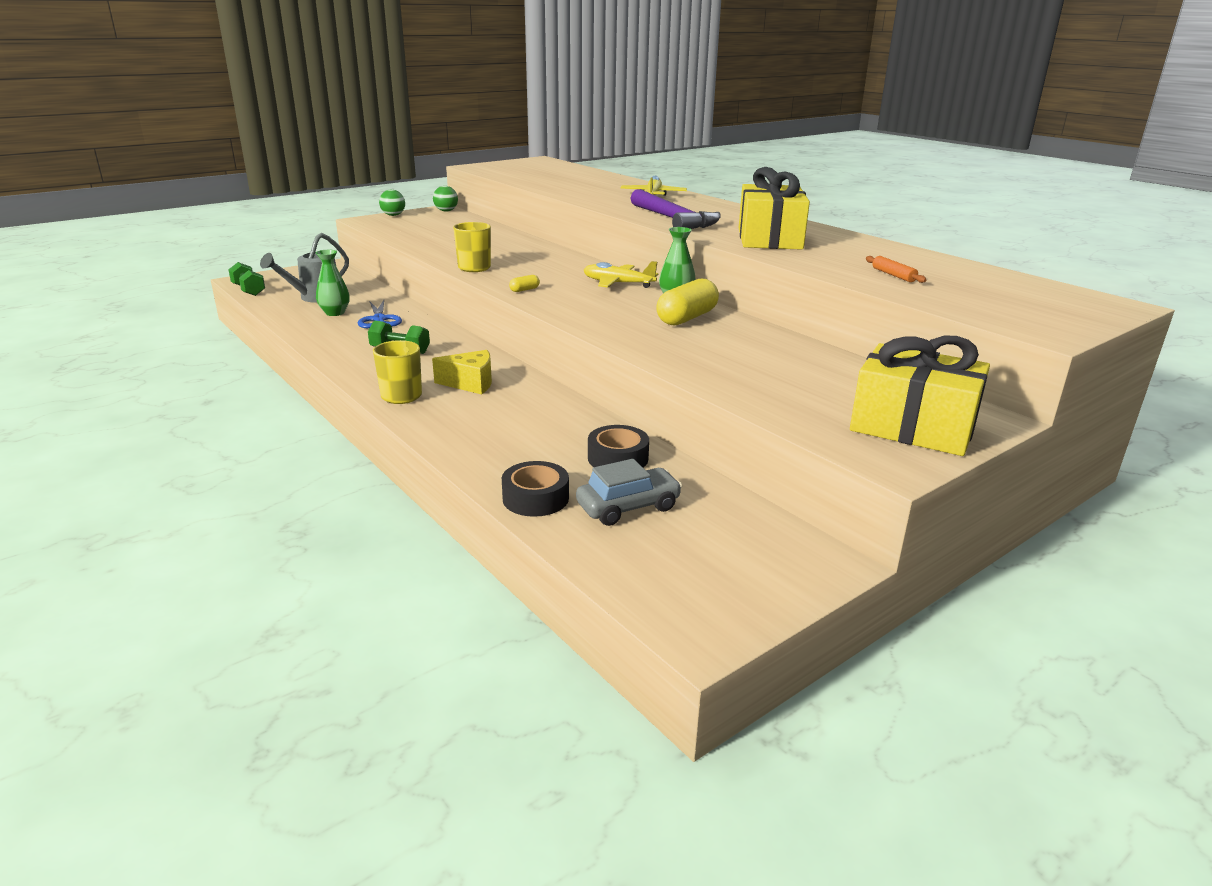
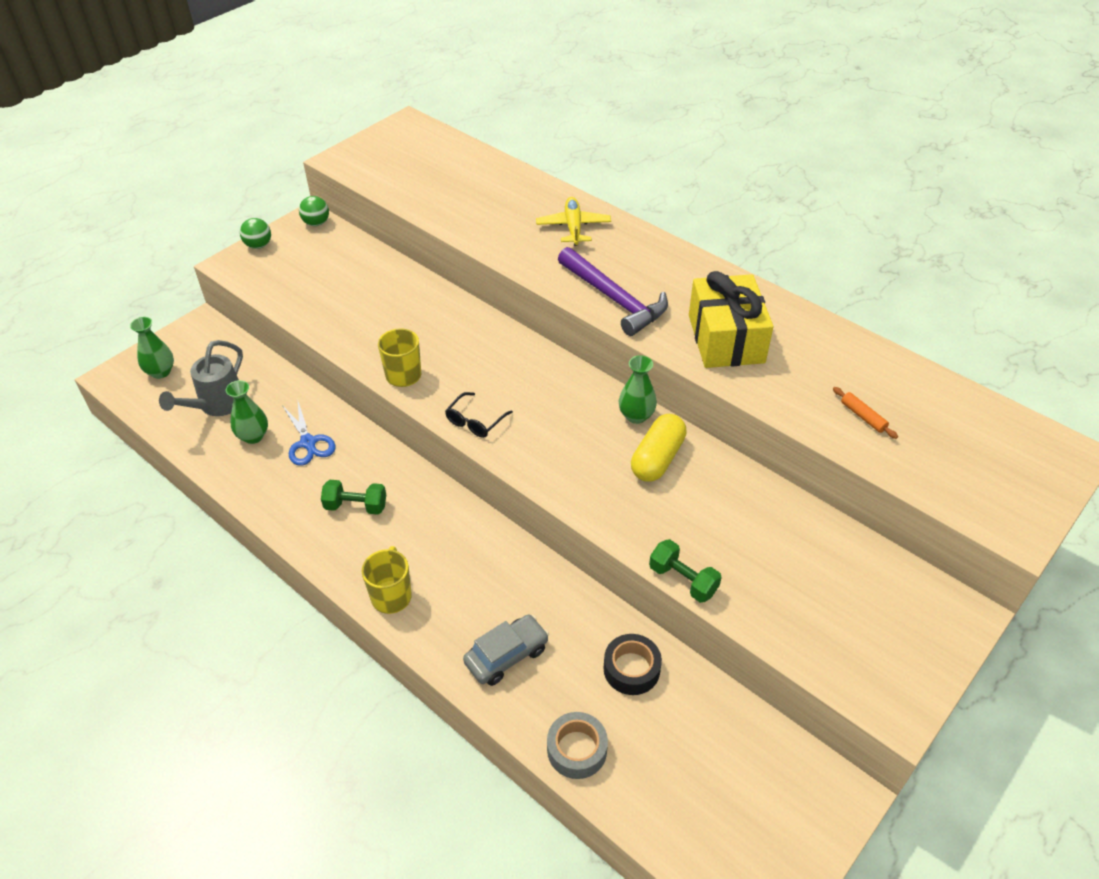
camera: 10 degrees left, 20 degrees up
(248, 290) = (132, 400): green dumbbell -> green dumbbell (683, 580)
(281, 281) = (161, 372): none -> green vase
(470, 383) = (451, 559): yellow cheese -> none
(524, 290) = (475, 421): yellow capsule -> black glasses
(535, 498) = (577, 749): black tape -> grey tape
(618, 283) = (568, 389): yellow plane -> none
(628, 507) = (661, 747): grey car -> grey car (506, 655)
(913, 427) = (901, 641): yellow gift -> none

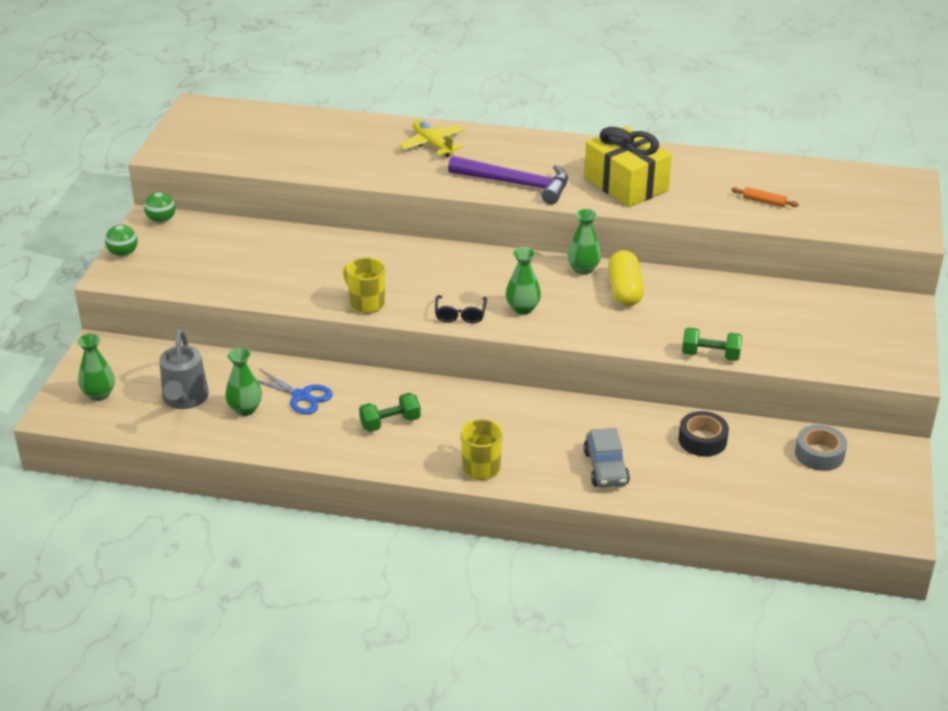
camera: 30 degrees left, 10 degrees down
(506, 655) = (605, 468): grey car -> grey car turned 150 degrees clockwise
(538, 439) = (522, 309): none -> green vase
(577, 749) = (707, 500): grey tape -> grey tape (819, 454)

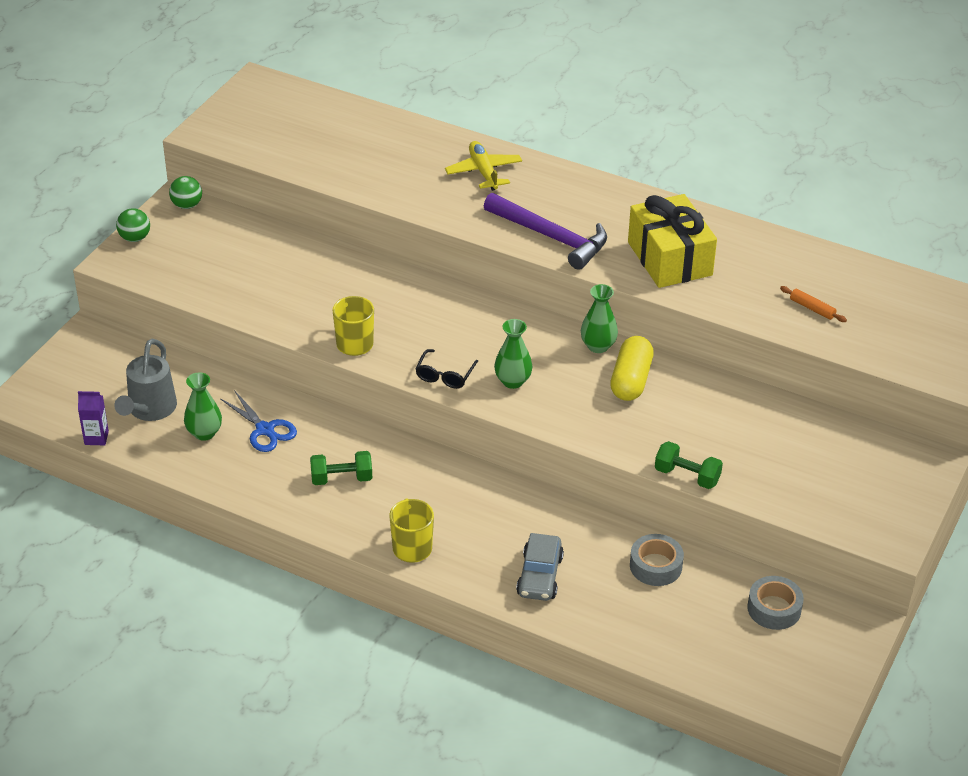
camera: 15 degrees right, 5 degrees up
(99, 394) = (70, 387): green vase -> none
(142, 432) = (96, 438): none -> purple carton
(702, 440) = (655, 566): black tape -> grey tape

